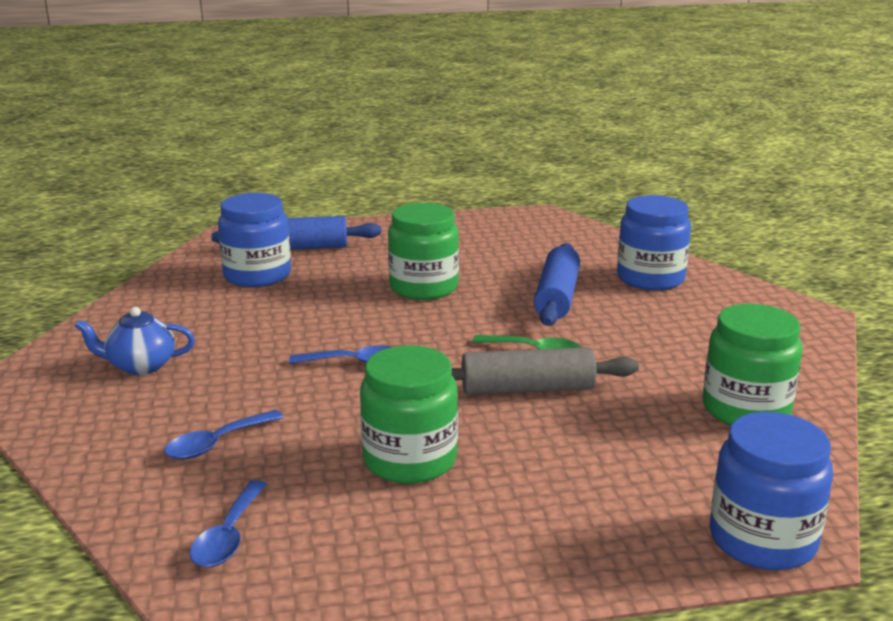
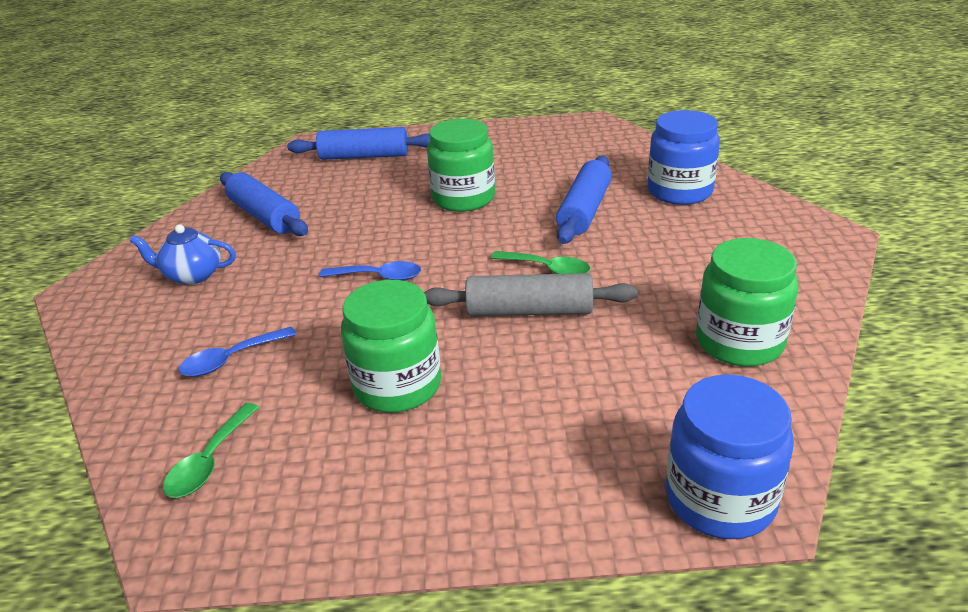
camera: 10 degrees right, 10 degrees up
(203, 307) = (264, 216): none -> blue rolling pin
(228, 535) = (210, 461): blue spoon -> green spoon
(257, 275) = (321, 184): blue jar -> none

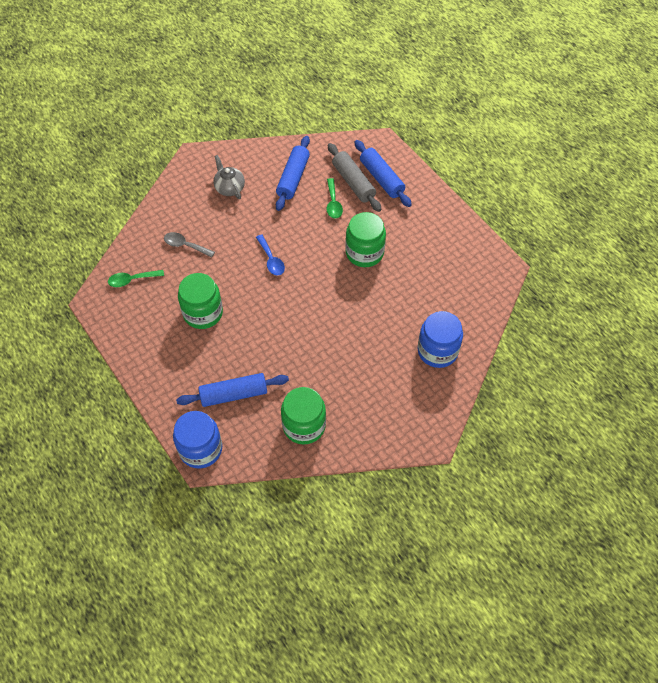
camera: 55 degrees right, 25 degrees up
(192, 275) = (229, 188): blue teapot -> grey teapot
(231, 359) = (185, 245): blue spoon -> grey spoon
(529, 311) = (280, 333): grey rolling pin -> grey rolling pin (353, 182)
(547, 269) = (318, 324): green spoon -> green spoon (333, 203)
(584, 211) = (386, 314): blue rolling pin -> blue rolling pin (233, 394)

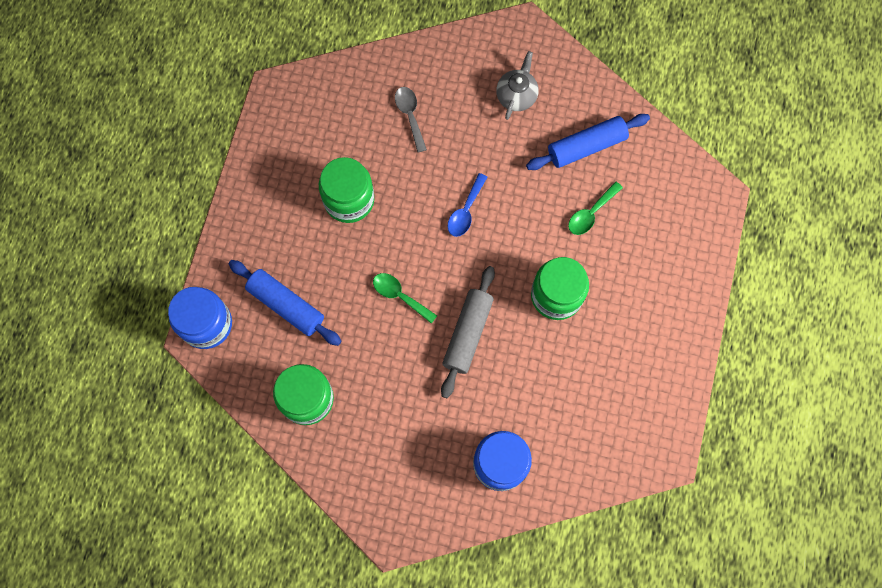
camera: 50 degrees right, 15 degrees up
(132, 280) = (329, 103): green spoon -> green spoon (400, 296)
(353, 182) = (637, 211): grey rolling pin -> grey rolling pin (467, 334)
(381, 178) = (669, 236): blue rolling pin -> none

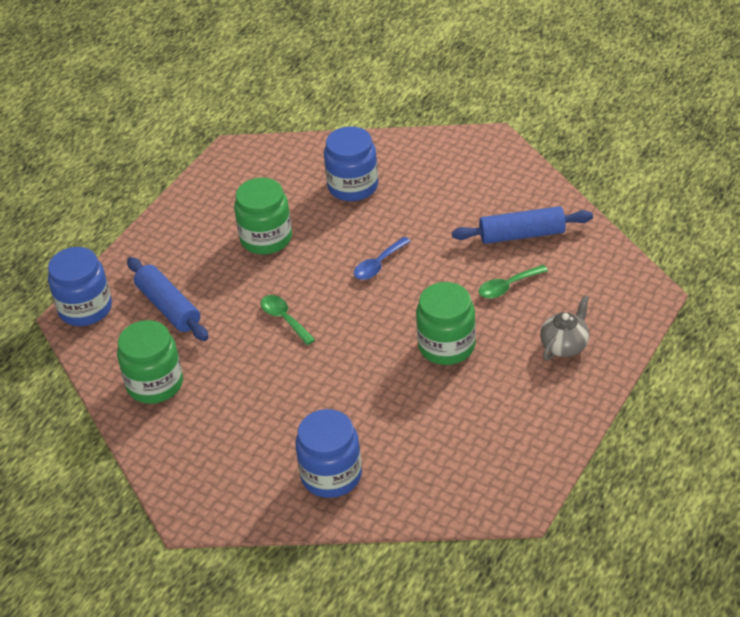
camera: 20 degrees right, 30 degrees down
(410, 116) = (353, 186): grey spoon -> blue jar
(467, 334) = (341, 361): grey rolling pin -> none
(516, 95) = (464, 186): grey teapot -> grey teapot (565, 345)

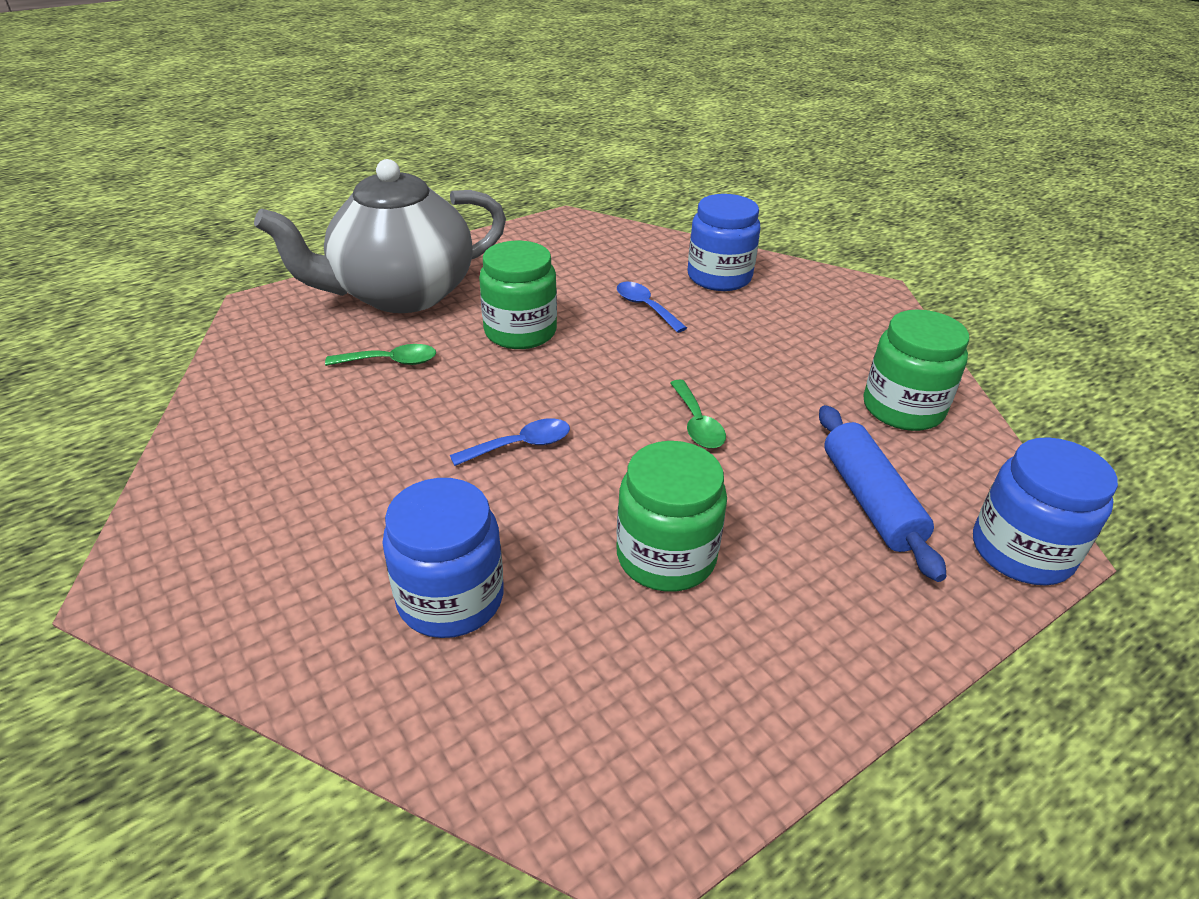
camera: 160 degrees left, 5 degrees down
(372, 410) = (645, 307): none -> blue spoon
(522, 234) = (298, 411): blue rolling pin -> none
(565, 345) = (401, 294): grey teapot -> grey teapot, size x2.43

